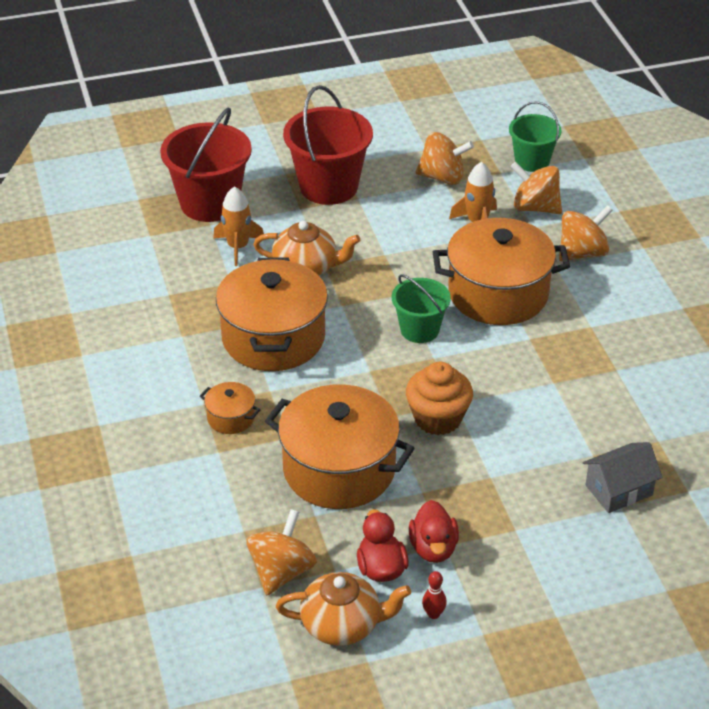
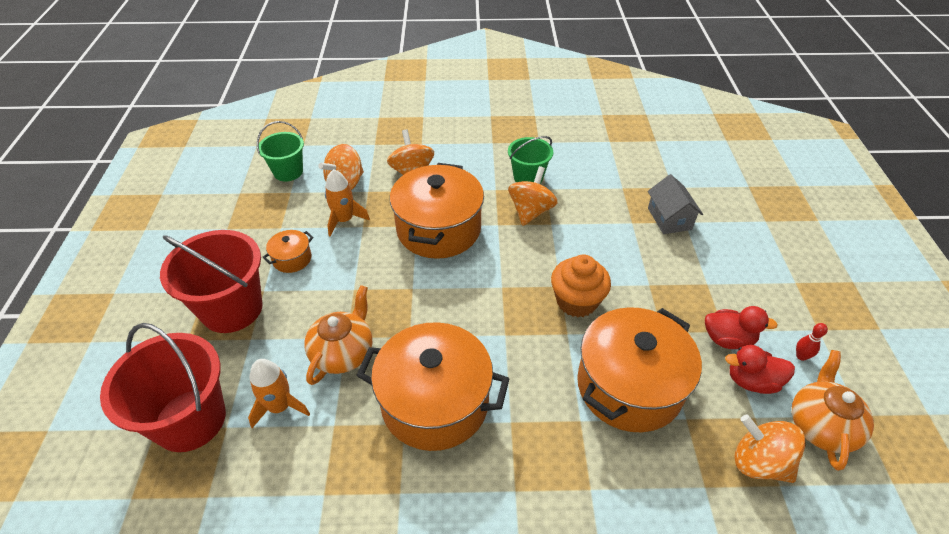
camera: 75 degrees left, 5 degrees up
(231, 418) = (542, 466): orange pot -> orange pot (292, 259)
(419, 330) = (464, 288): green bucket -> green bucket (528, 177)
(442, 177) = (272, 227): orange spinning top -> orange spinning top (531, 211)

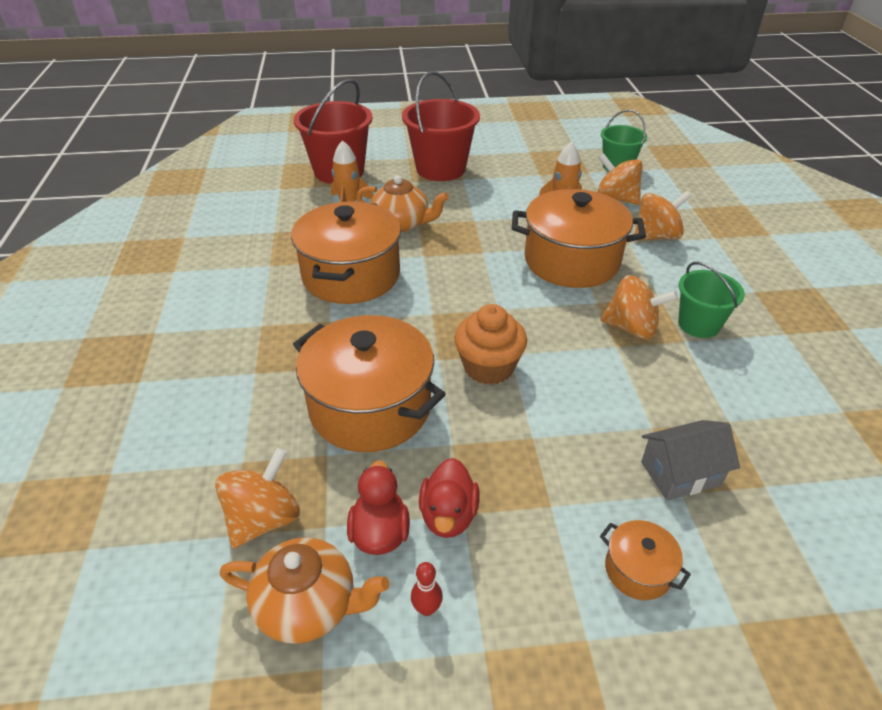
camera: 85 degrees right, 5 degrees down
(292, 259) = (502, 185): orange pot -> orange pot (638, 570)

